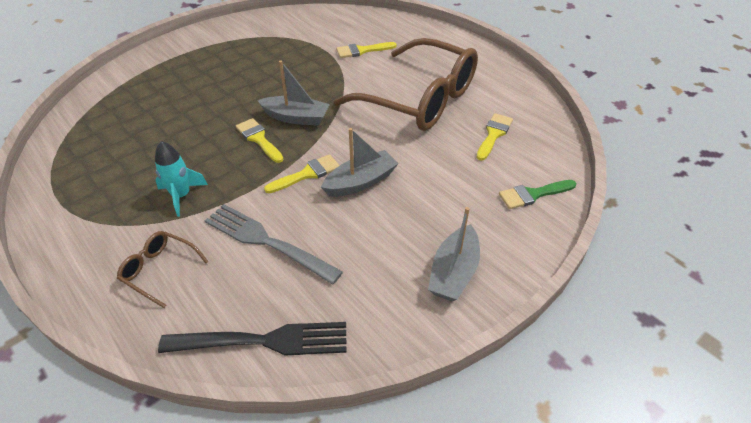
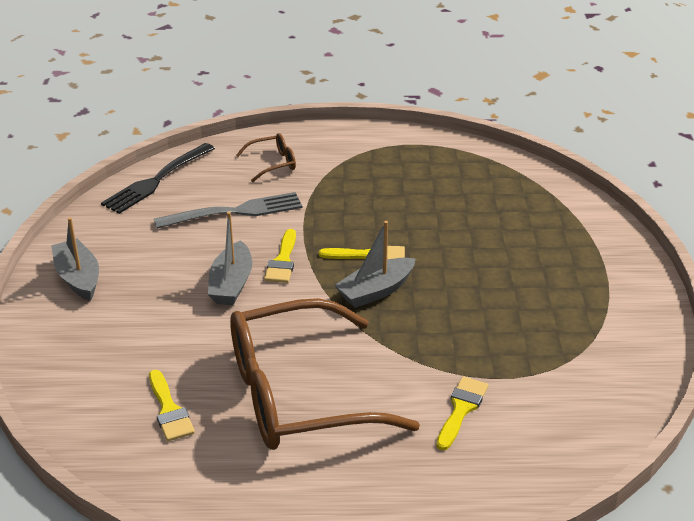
camera: 130 degrees right, 10 degrees down
(181, 196) = (341, 193): turquoise rocket -> none
(533, 194) = (68, 375): green brush -> none

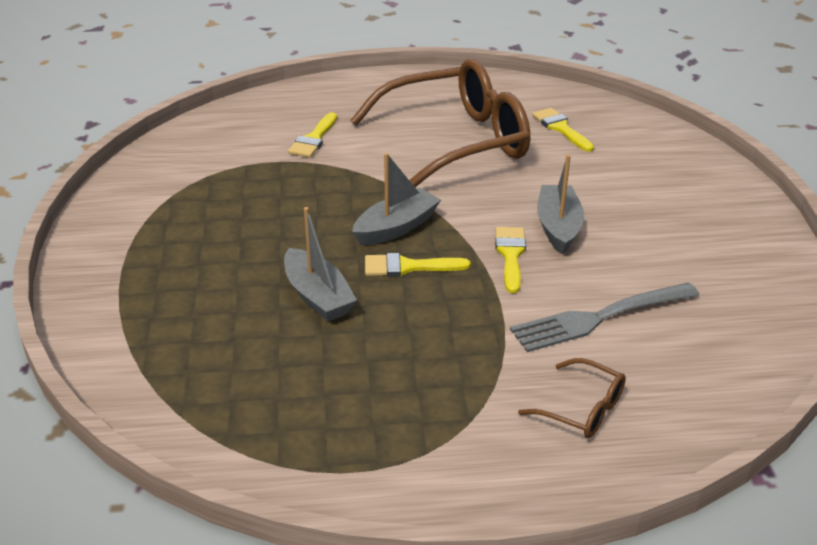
camera: 175 degrees right, 0 degrees up
(78, 278) = (731, 225): grey boat -> grey boat (317, 296)
(157, 180) = (742, 365): black fork -> none
(273, 163) = (582, 409): brown glasses -> brown glasses turned 120 degrees counterclockwise

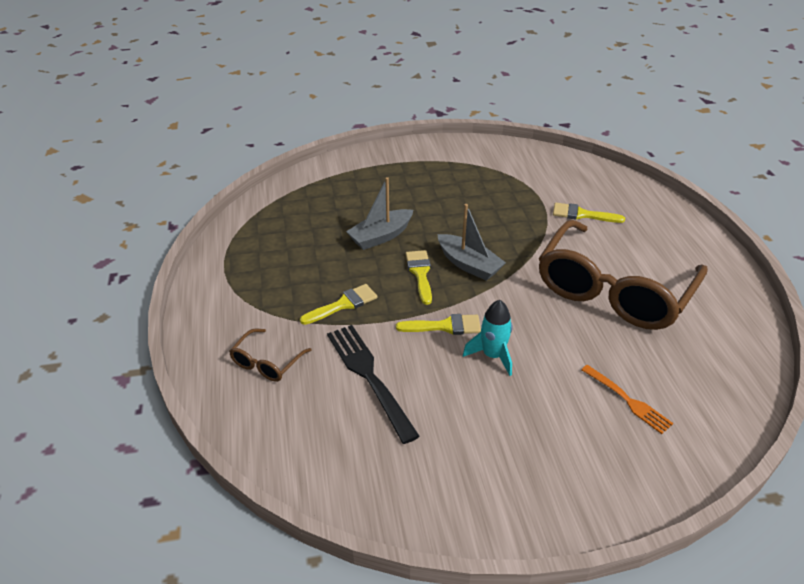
camera: 85 degrees right, 5 degrees up
(456, 142) = (613, 291): brown glasses -> brown glasses turned 60 degrees clockwise
(558, 227) = (492, 355): grey boat -> turquoise rocket
(561, 128) = (674, 361): yellow brush -> yellow brush (343, 304)
(599, 318) = (369, 377): grey fork -> black fork
(614, 159) = (628, 400): none -> orange fork

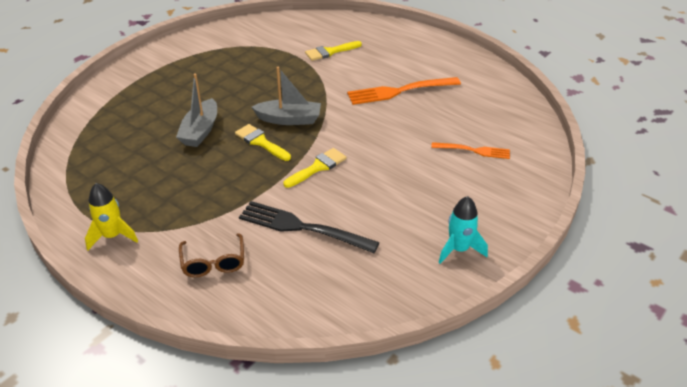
camera: 40 degrees left, 0 degrees up
(223, 293) = (112, 236): none -> yellow rocket
(343, 304) = (226, 191): yellow brush -> none
(492, 355) = (369, 168): turquoise rocket -> turquoise rocket (459, 249)
(613, 291) = (399, 91): brown glasses -> orange fork

